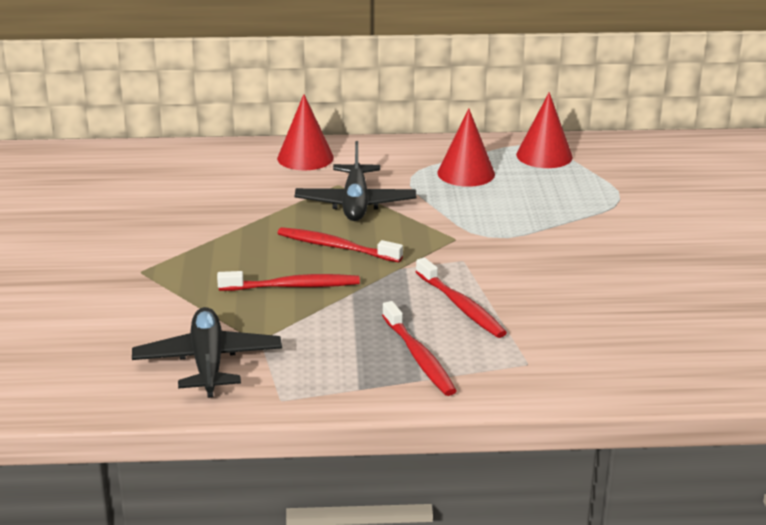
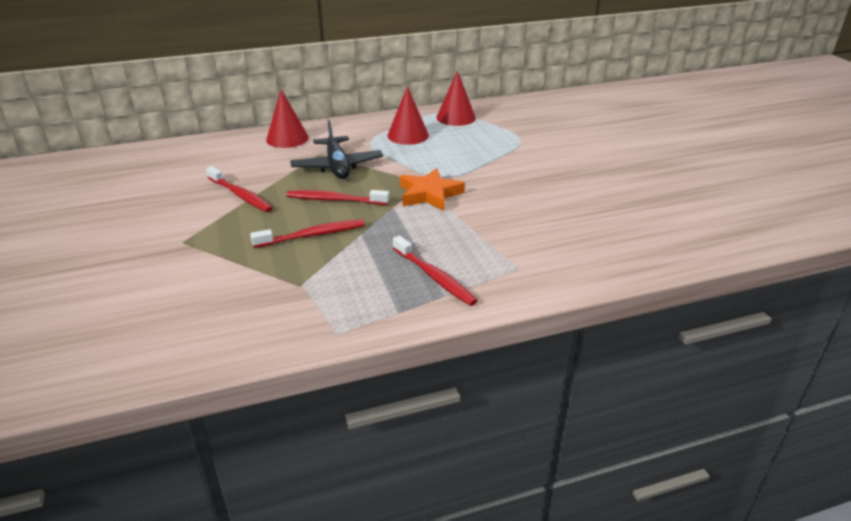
camera: 15 degrees left, 5 degrees up
(208, 363) = (264, 311): black plane -> none
(459, 256) = (429, 194): none -> orange star
(461, 306) = (448, 231): red toothbrush -> red toothbrush (240, 195)

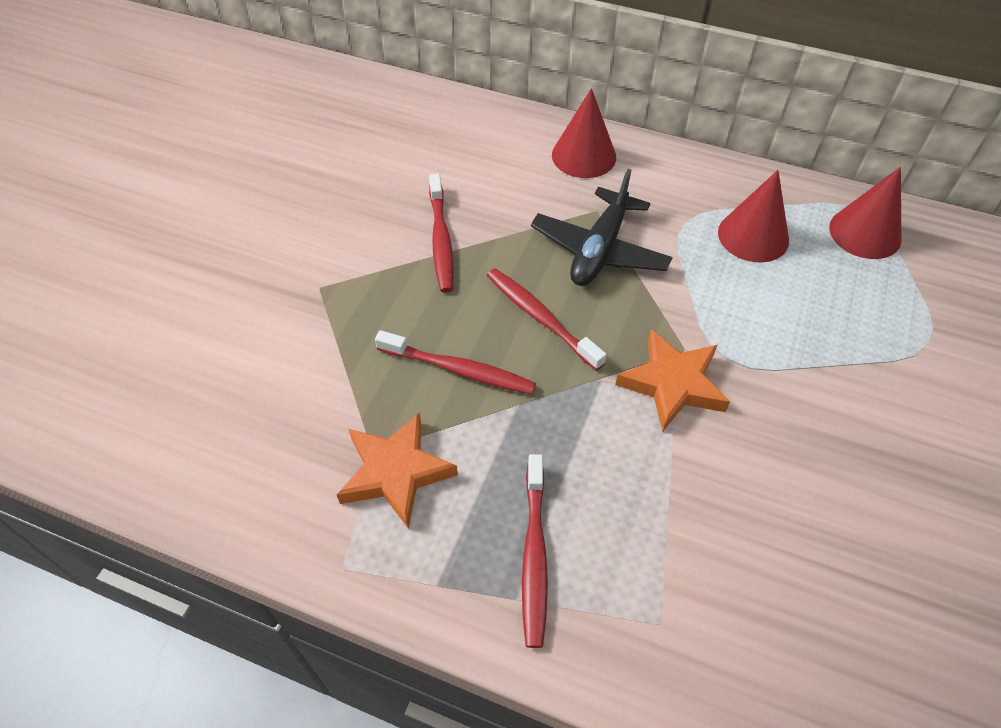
camera: 40 degrees right, 20 degrees up
(323, 286) = (395, 472): none -> orange star

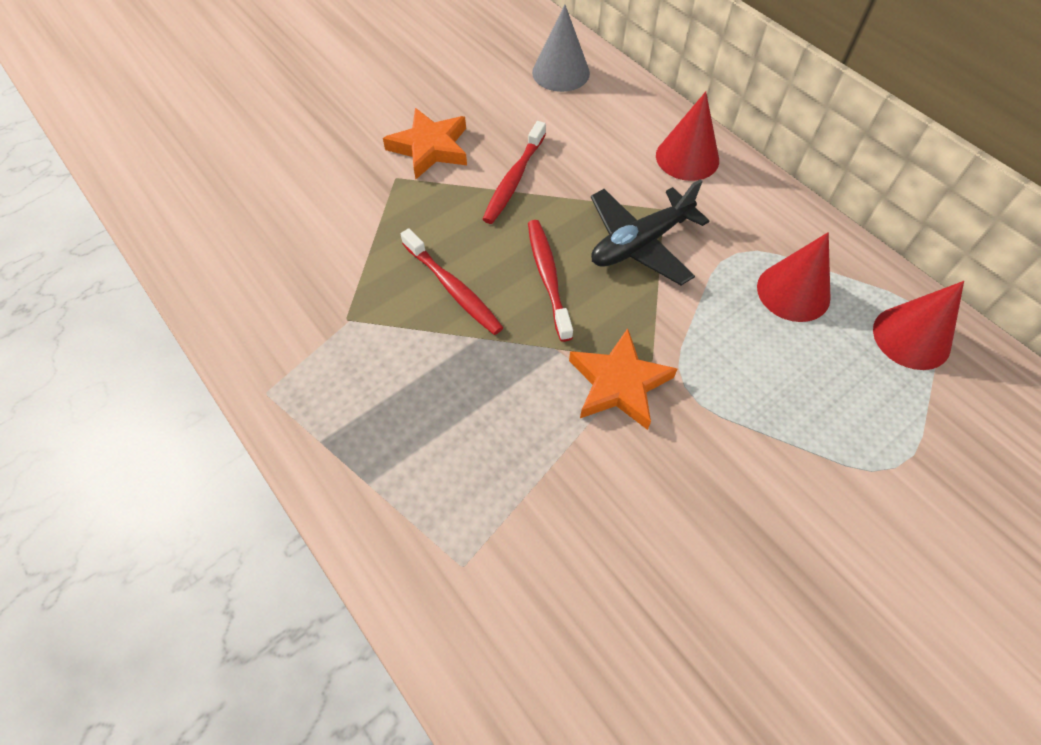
camera: 30 degrees right, 5 degrees up
(395, 472) = (350, 343): orange star -> orange star (430, 148)
(411, 121) = (561, 72): none -> grey cone
(534, 555) = (405, 459): red toothbrush -> none

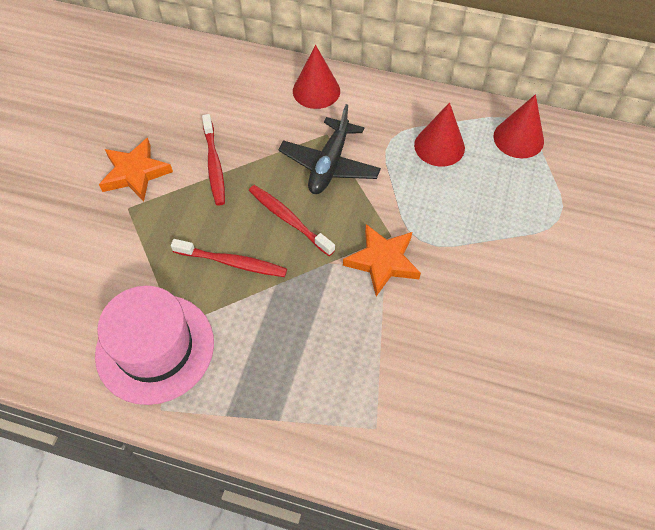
camera: 35 degrees left, 0 degrees up
(310, 328) = (155, 348): none -> pink hat
(561, 72) = (186, 70): grey cone -> none

